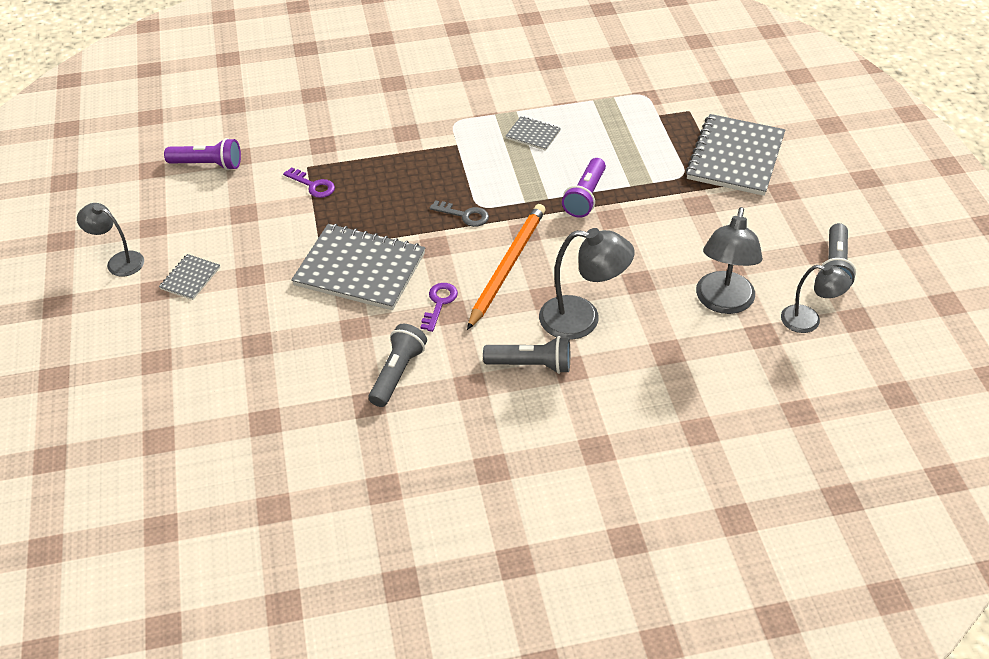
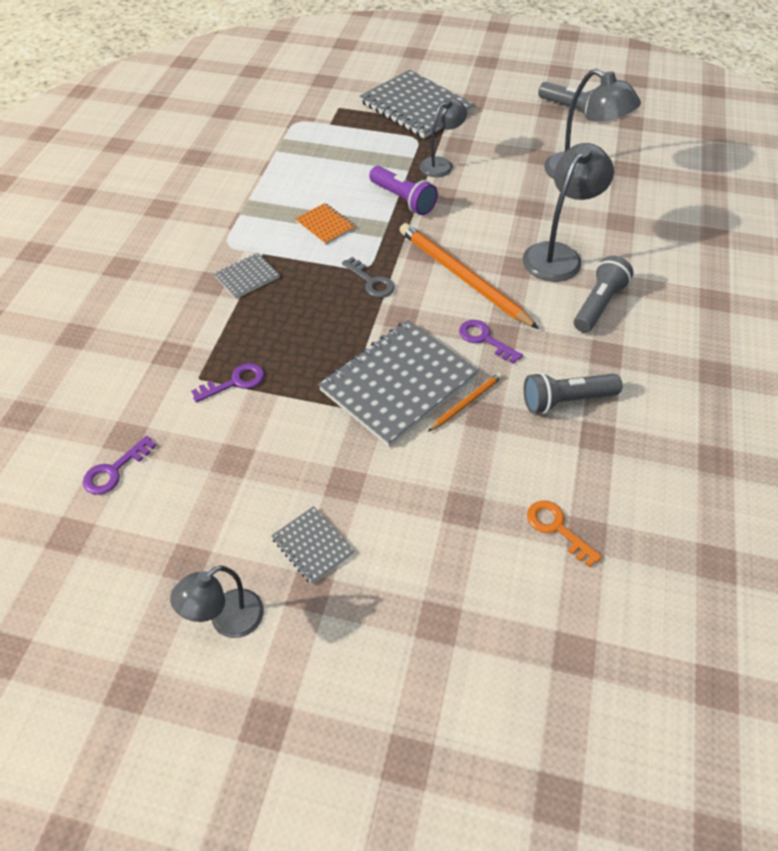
camera: 65 degrees left, 5 degrees up
(208, 165) = (114, 471): purple flashlight -> purple key
(262, 402) = (557, 528): none -> orange key
(361, 314) = (466, 403): none -> orange pencil
(397, 373) = (566, 400): grey flashlight -> grey flashlight turned 60 degrees counterclockwise
(464, 215) = (371, 282): grey key -> grey key turned 90 degrees clockwise
(515, 164) = (325, 225): none -> orange notebook
(533, 135) = (292, 201): grey notebook -> grey notebook (247, 277)
(809, 321) = (622, 142): grey lamp -> grey lamp (441, 164)

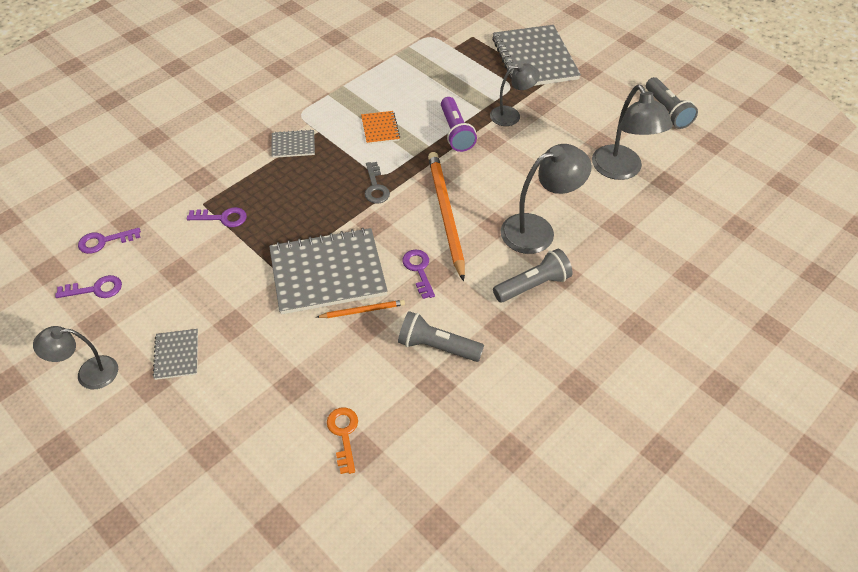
camera: 30 degrees right, 0 degrees up
(151, 526) = (96, 289): none -> purple key

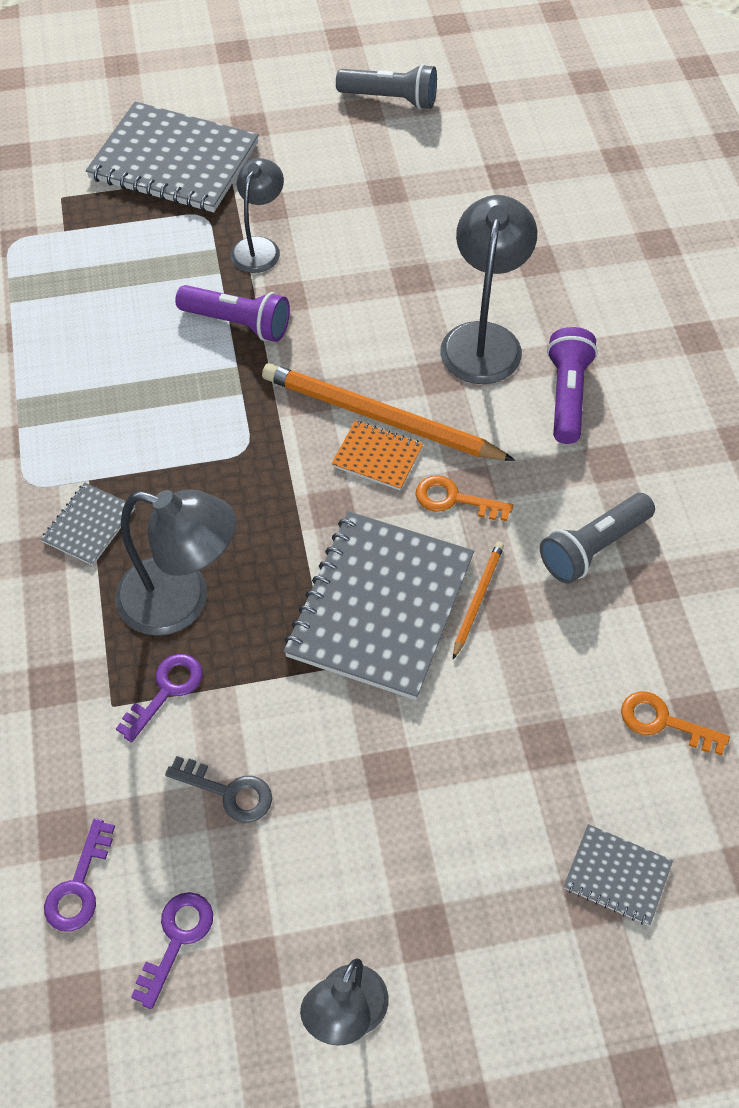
camera: 55 degrees left, 5 degrees up
(177, 355) = (395, 872): grey notebook -> grey notebook (617, 875)
(375, 187) = (265, 469): grey key -> grey key (229, 792)
(380, 129) = (152, 403): orange notebook -> orange notebook (377, 457)
(418, 270) = (454, 499): purple key -> orange key
(533, 285) = (567, 395): grey flashlight -> purple flashlight
(621, 170) = (451, 202): grey lamp -> grey lamp (181, 601)

